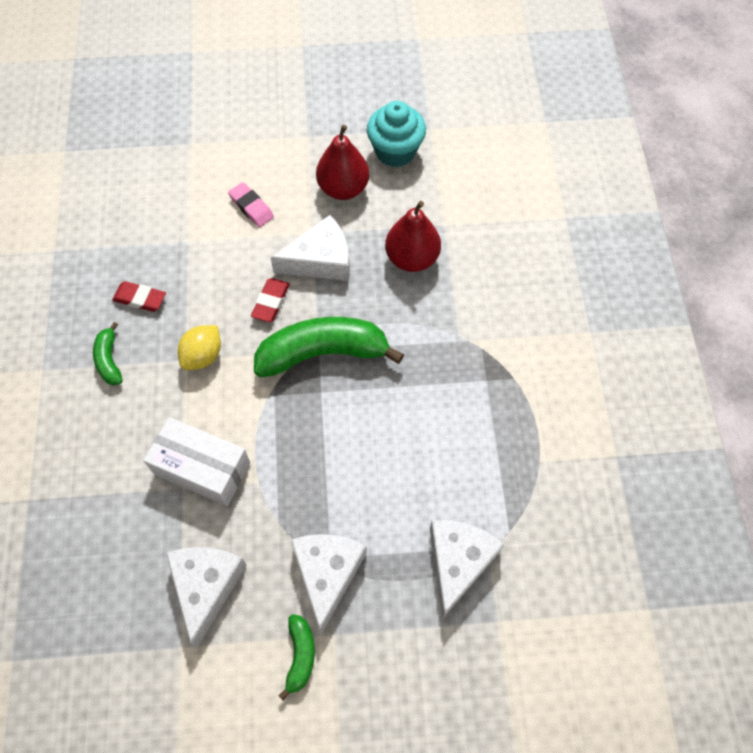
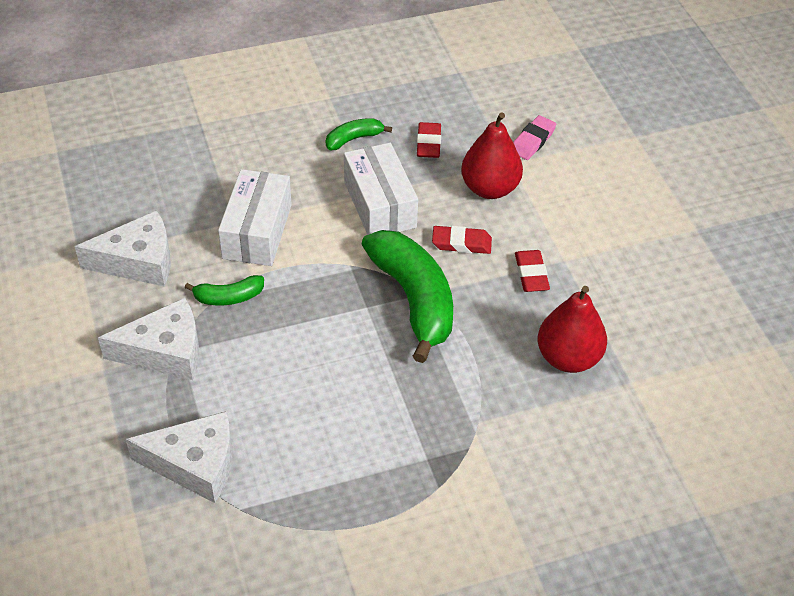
camera: 75 degrees right, 15 degrees down
(203, 356) = (379, 204): yellow lemon -> white box
(251, 207) = (575, 202): pink eraser -> pink eraser (532, 141)
(300, 655) = (80, 346): green banana -> green banana (228, 297)
(320, 260) = (531, 274): white cheese -> red eraser
(343, 188) = (638, 276): red pear -> red pear (489, 188)
(395, 151) = (717, 315): turquoise cupcake -> none

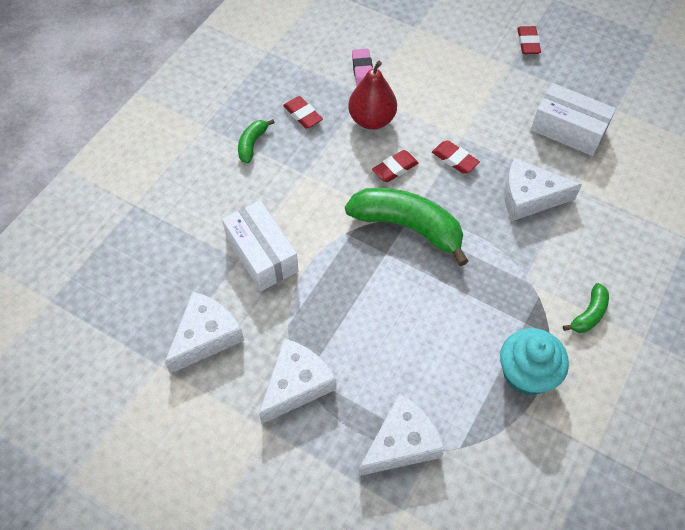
camera: 40 degrees left, 10 degrees up
(228, 297) = (295, 314): green banana -> green banana (589, 314)
(374, 501) = (526, 374): none -> turquoise cupcake
(379, 204) = (318, 178): white box -> white box (568, 130)
(568, 358) = (529, 197): red pear -> white cheese
(745, 221) = (528, 43): none -> red eraser

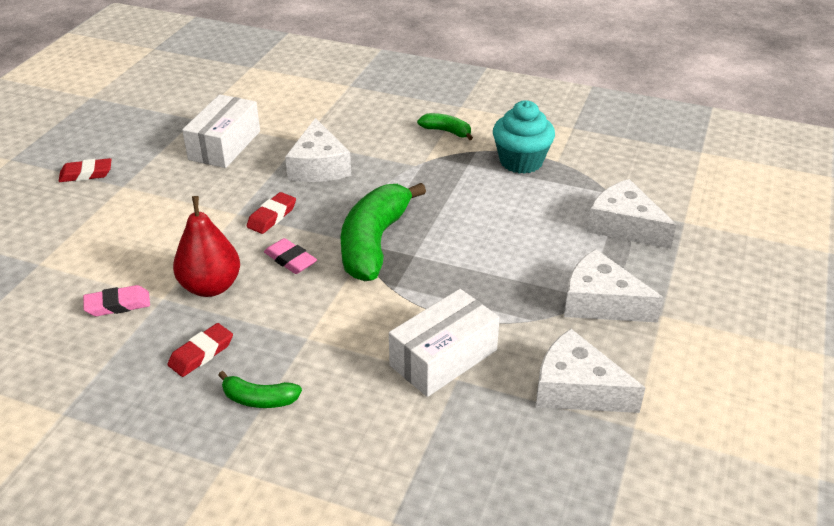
camera: 100 degrees left, 20 degrees down
(395, 168) = (290, 260): red eraser -> pink eraser

